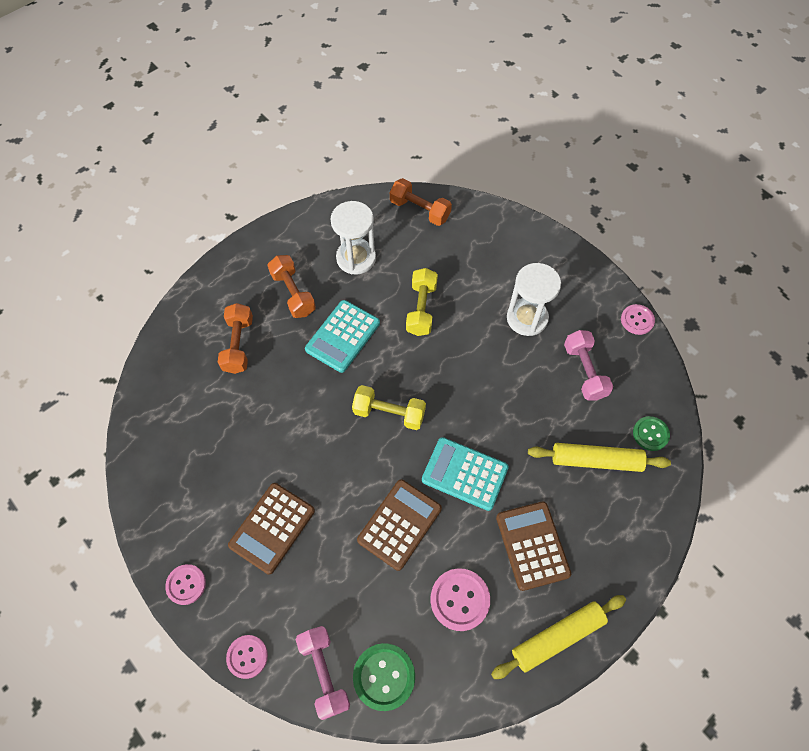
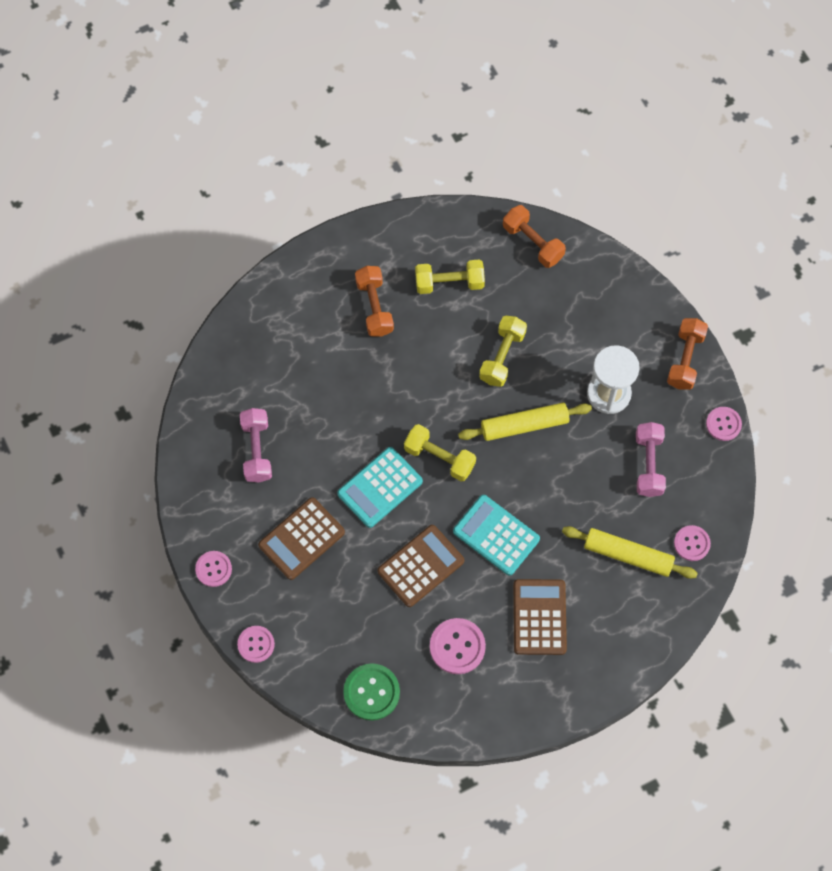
camera: 15 degrees right, 5 degrees up
(238, 345) = (307, 350): orange dumbbell -> orange dumbbell (685, 359)
(324, 672) = (320, 675): pink dumbbell -> pink dumbbell (257, 450)
(343, 336) = (414, 366): turquoise calculator -> turquoise calculator (380, 487)
(356, 258) = (449, 283): white hourglass -> yellow dumbbell
(557, 637) = (536, 701): yellow rolling pin -> yellow rolling pin (524, 425)
(650, 434) = (691, 543): green button -> pink button

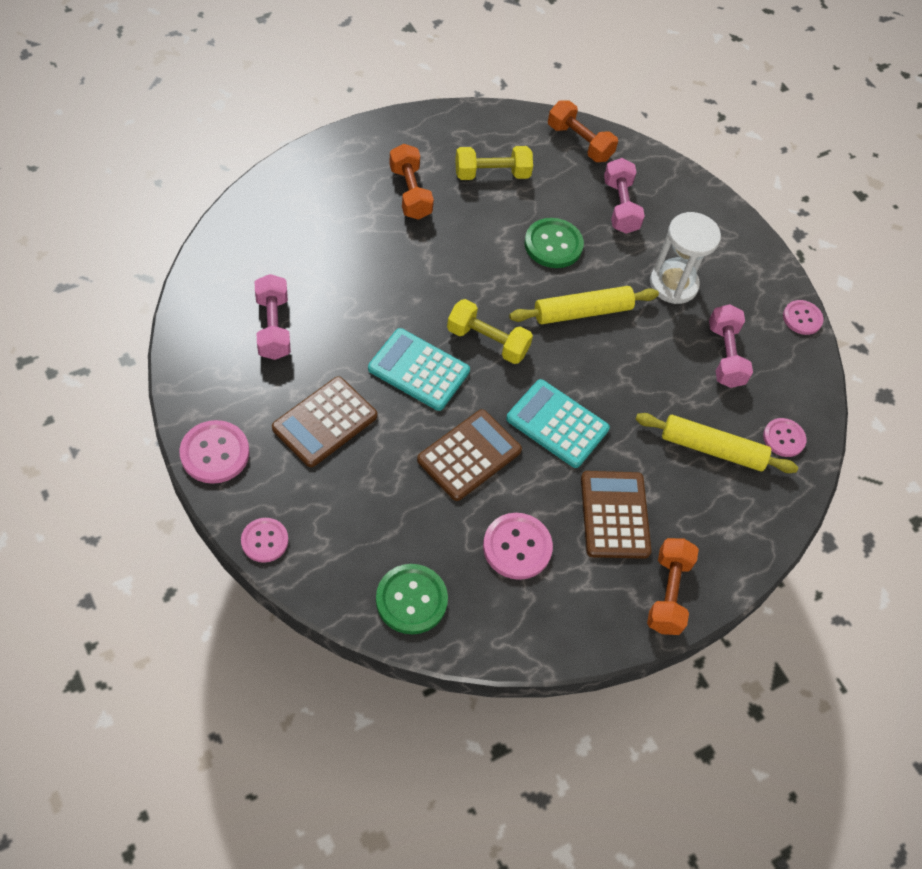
camera: 10 degrees left, 10 degrees down
(213, 569) = (215, 453): pink button -> pink button, size x1.51
(380, 487) = (418, 370): turquoise calculator -> turquoise calculator turned 75 degrees clockwise
(502, 356) = (553, 245): yellow dumbbell -> green button
(566, 312) = (620, 206): none -> pink dumbbell
(685, 359) = (752, 255): orange dumbbell -> orange dumbbell (668, 593)

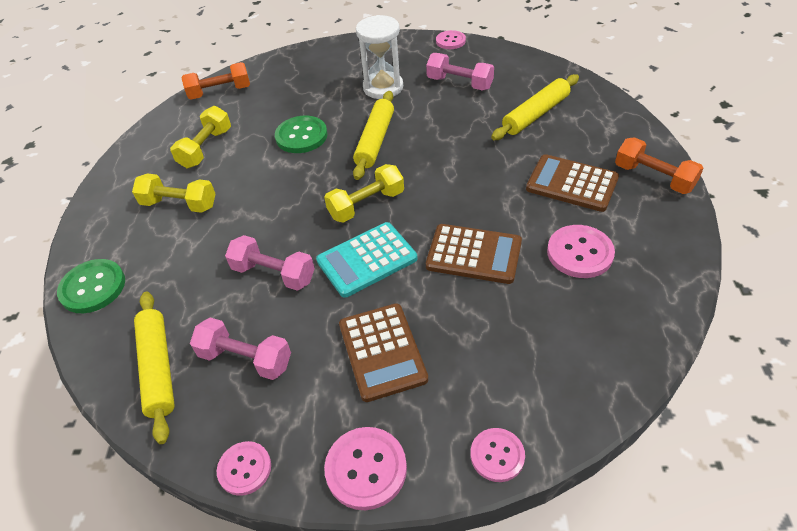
camera: 50 degrees left, 10 degrees down
(238, 272) = (158, 368): none -> yellow rolling pin
(410, 192) = (179, 204): orange dumbbell -> yellow dumbbell
(411, 600) = (609, 347): green button -> green button (93, 287)
(469, 455) = (474, 254): brown calculator -> brown calculator turned 120 degrees clockwise
(557, 424) = (471, 189): turquoise calculator -> none
(620, 206) = (295, 91): pink dumbbell -> pink dumbbell (273, 274)
(783, 438) = (543, 79): pink button -> pink button (244, 469)

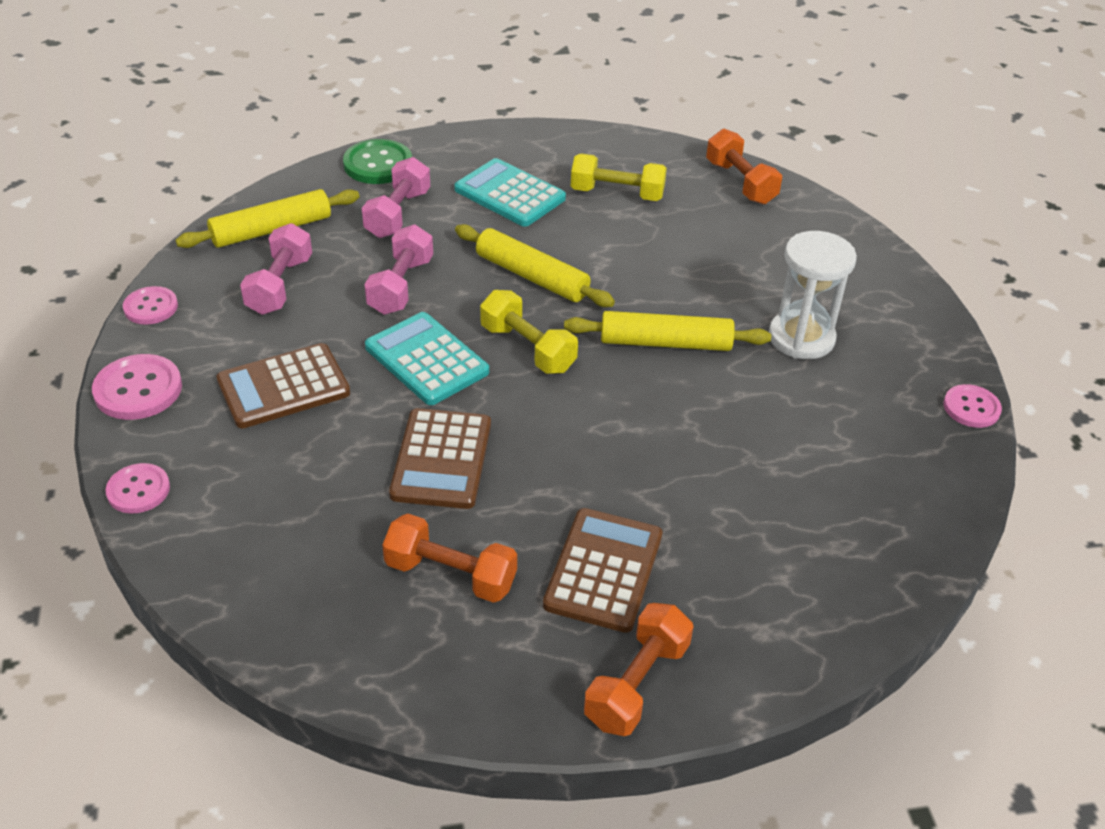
camera: 75 degrees right, 5 degrees down
(179, 204) = (509, 194): yellow dumbbell -> turquoise calculator
(301, 136) = (660, 271): green button -> none
(459, 83) = (841, 426): pink dumbbell -> pink dumbbell (398, 214)
(536, 114) = (779, 526): yellow rolling pin -> yellow rolling pin (532, 276)
(580, 253) = (450, 574): pink button -> orange dumbbell

